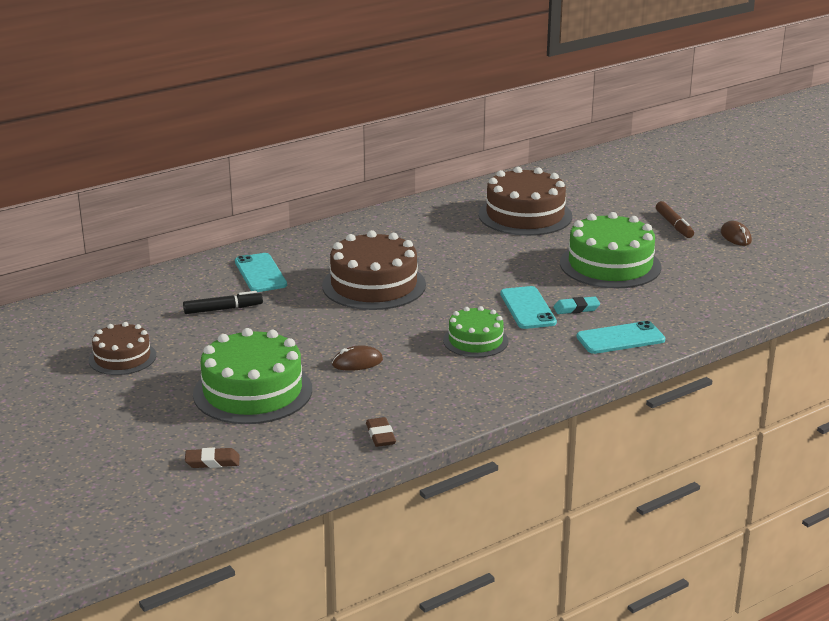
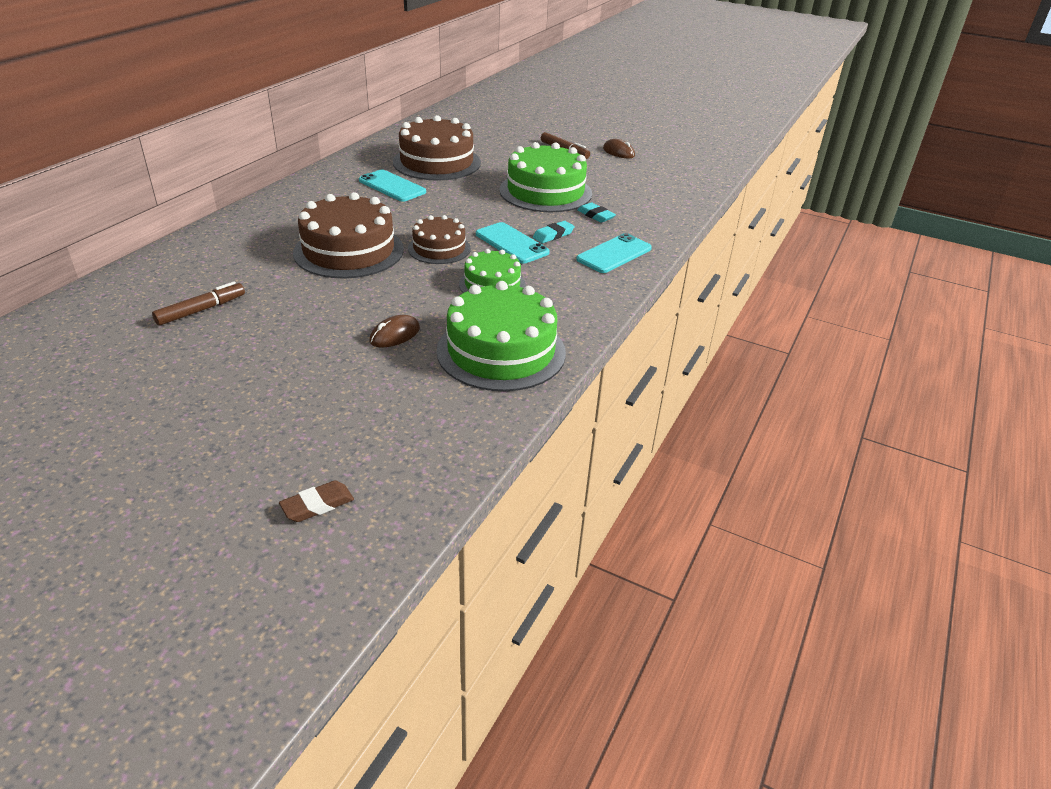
camera: 30 degrees left, 10 degrees up
(122, 358) = (109, 398): brown cake -> brown cake (439, 248)
(223, 309) = (201, 310): black marker -> brown marker
(252, 391) = (304, 399): green cake -> green cake (501, 351)
(260, 273) = (218, 262): turquoise phone -> turquoise phone (392, 186)
(380, 435) = (484, 411): brown eraser -> none
(639, 298) = (595, 215): none -> turquoise eraser

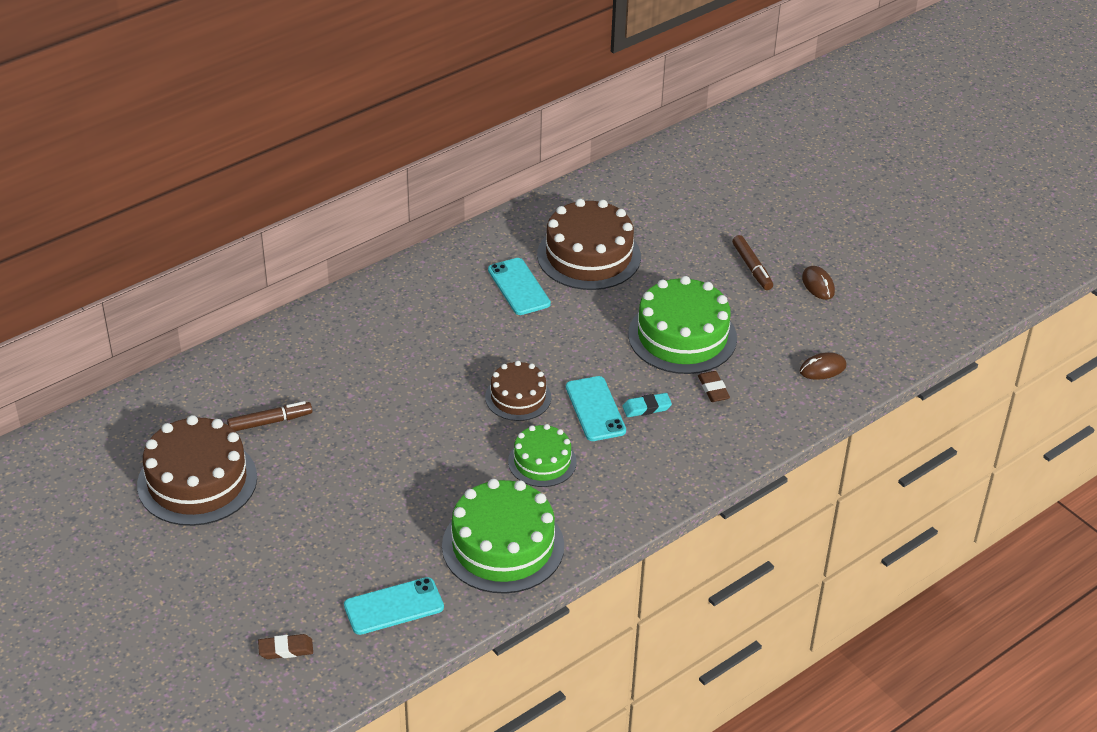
camera: 25 degrees right, 5 degrees up
(349, 251) = (429, 377): brown cake -> brown cake (197, 481)
(395, 335) = (420, 499): brown mouse -> brown mouse (822, 369)
(595, 215) = (713, 389): turquoise eraser -> brown eraser
(614, 254) = (693, 453): turquoise phone -> turquoise phone (394, 606)

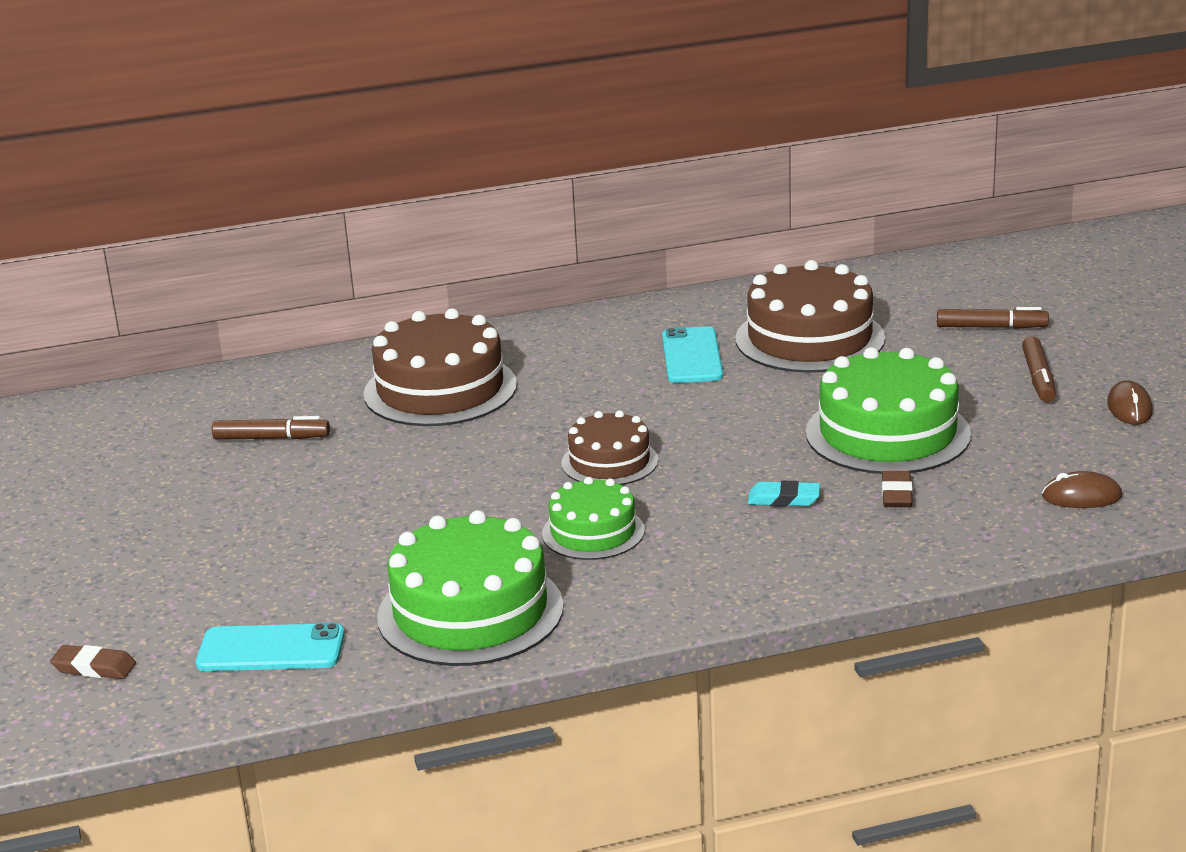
camera: 25 degrees right, 15 degrees down
(197, 481) = (135, 480): brown cake -> brown cake (440, 389)
(595, 409) = (708, 489): turquoise phone -> none
(701, 224) = (991, 327): none -> brown marker

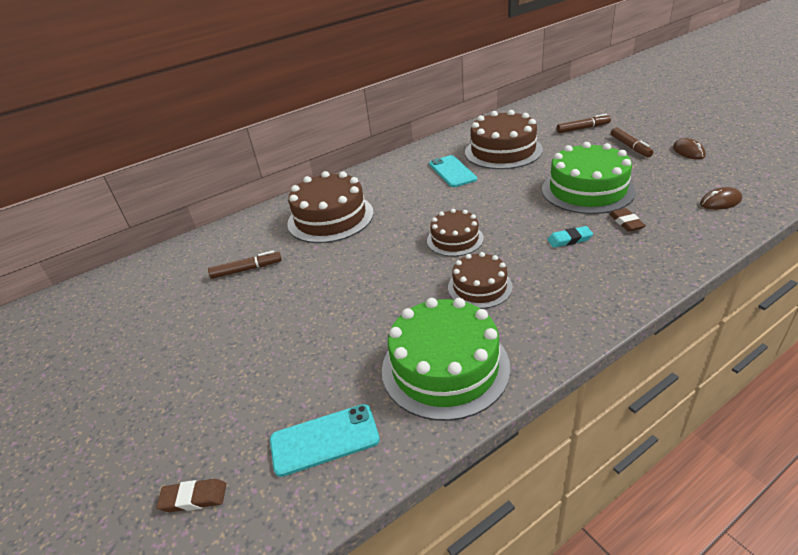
camera: 15 degrees left, 10 degrees up
(593, 532) = (479, 287): green cake -> brown cake

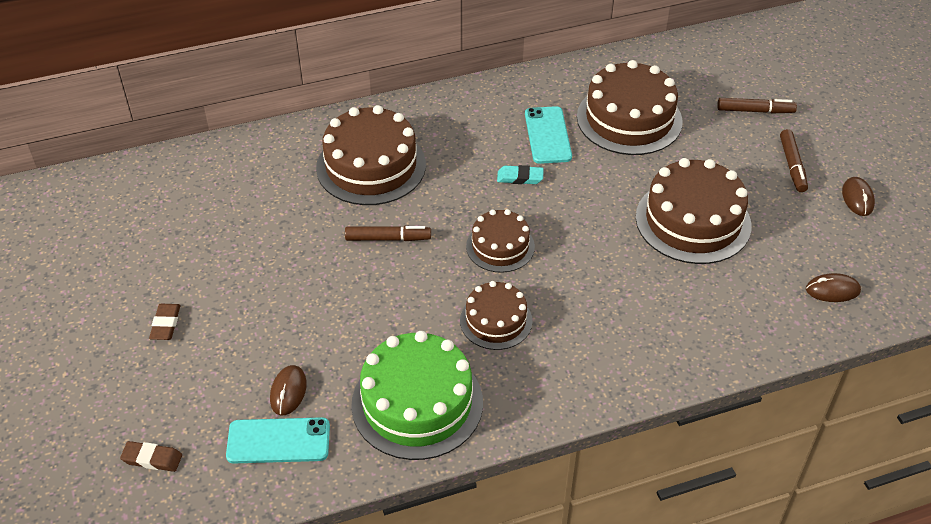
camera: 10 degrees right, 10 degrees up
(246, 269) = (254, 215): brown marker -> brown marker (387, 238)
(319, 392) = (288, 392): none -> brown mouse
(569, 239) = (627, 288): turquoise eraser -> turquoise eraser (520, 177)
(587, 190) = (693, 221): green cake -> brown cake
(626, 222) = (705, 285): brown eraser -> brown eraser (166, 324)

